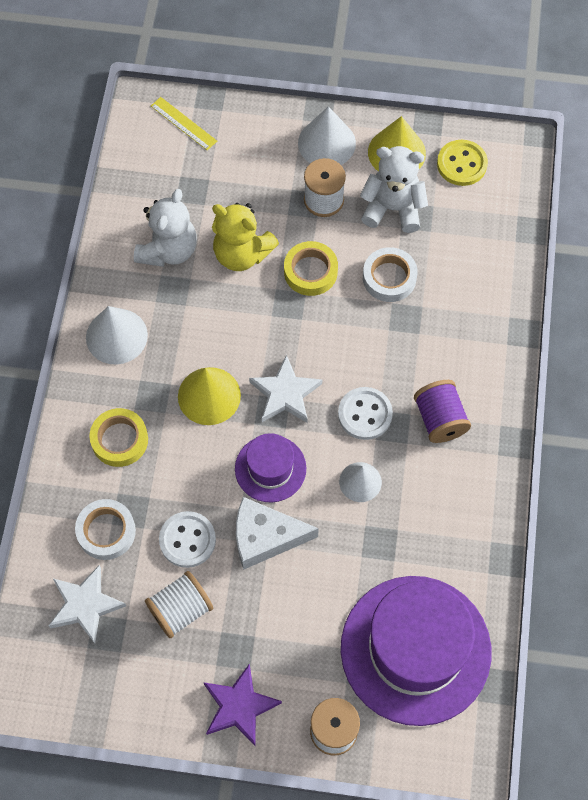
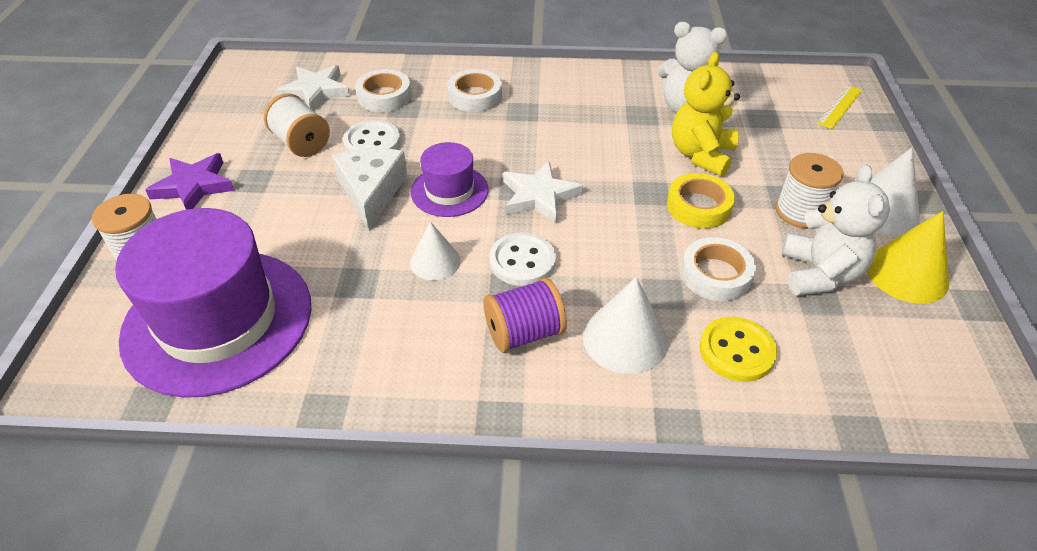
camera: 85 degrees right, 20 degrees down
(116, 336) = (582, 86): white cone -> white cone (625, 339)
(119, 440) = (475, 96): yellow tape -> white tape
(209, 396) = (528, 144): yellow cone -> none
(461, 164) = (930, 344): yellow button -> yellow button (736, 351)

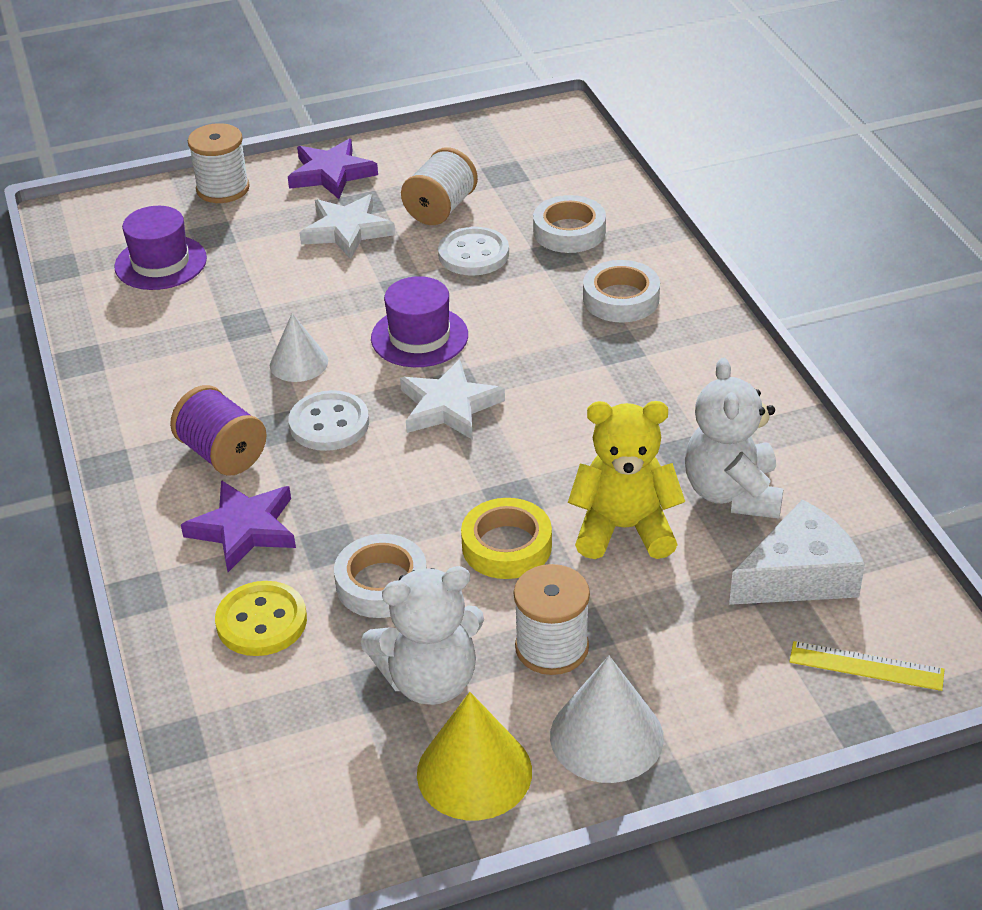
camera: 70 degrees right, 5 degrees down
(218, 320) = (160, 263): purple hat -> purple hat, size x0.50
(315, 91) = (543, 181): white star -> white star (347, 231)
(371, 192) = (385, 284): white cheese -> white cheese (799, 575)
(625, 339) = (244, 529): white cone -> purple star

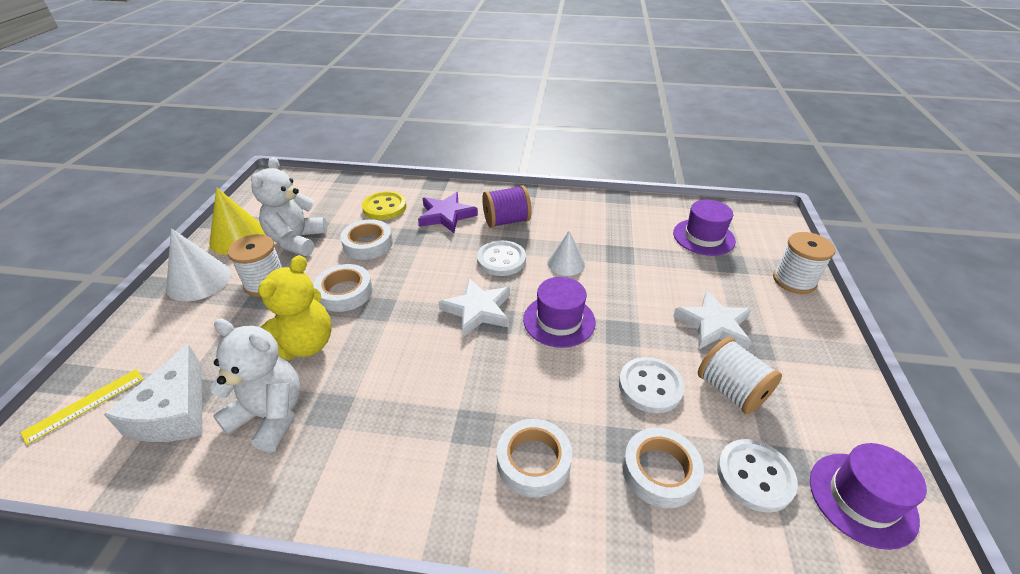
camera: 115 degrees right, 0 degrees up
(331, 174) = (808, 341): purple star -> none
(506, 546) = (345, 292): yellow tape -> white tape
(511, 140) = (862, 499): none -> purple hat
(532, 187) = (755, 476): none -> white button

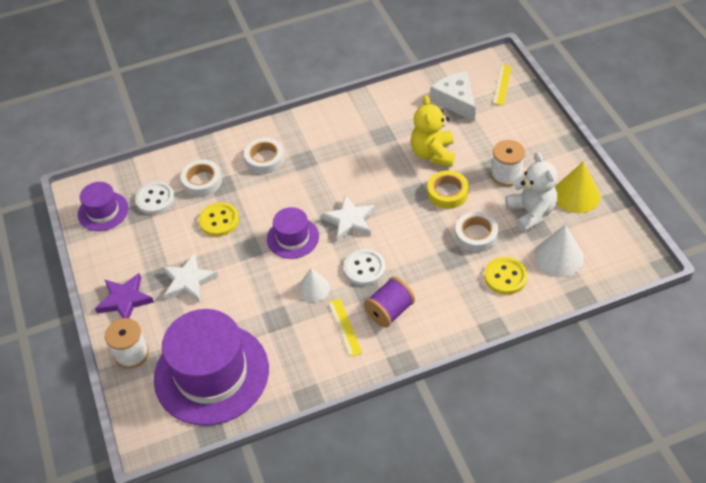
camera: 155 degrees right, 10 degrees up
(199, 280) = (550, 156): white cone -> white cone (559, 257)
(270, 416) = (408, 120): white teddy bear -> none
(345, 292) = (447, 193): white tape -> yellow tape
(446, 215) = (445, 293): purple star -> purple star (125, 300)
(556, 225) = (344, 327): none -> yellow ruler
(650, 386) = (219, 220): white button -> yellow button
(703, 237) = (211, 374): purple hat -> purple hat, size x1.99
(731, 390) = (171, 239): white spool -> none

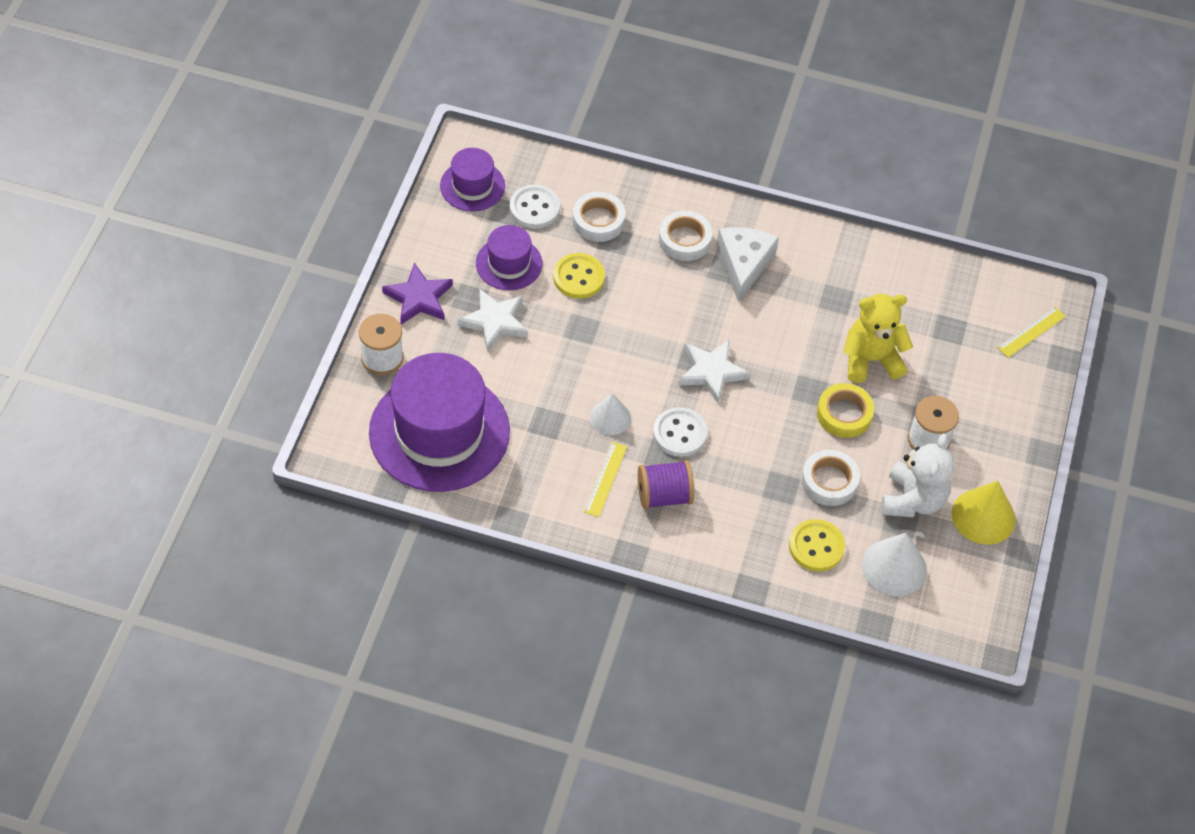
camera: 30 degrees right, 5 degrees up
(292, 238) = (636, 349): purple hat -> purple hat (509, 263)
(433, 154) = (871, 359): yellow teddy bear -> yellow teddy bear turned 45 degrees clockwise
(455, 101) = (957, 315): white cheese -> white cheese (743, 264)

